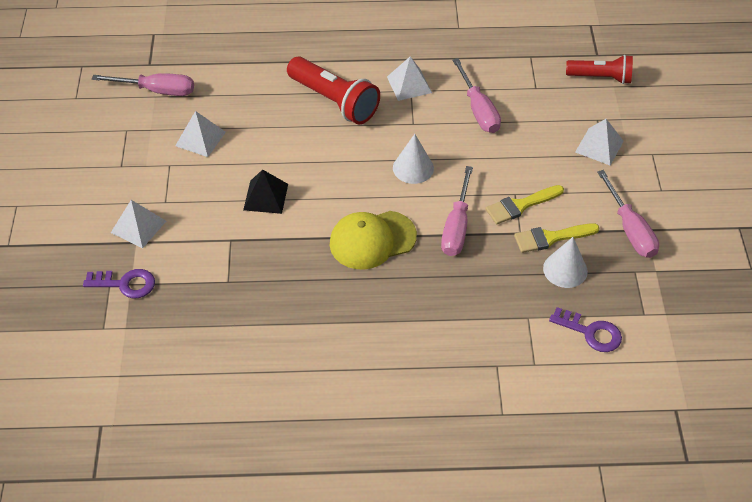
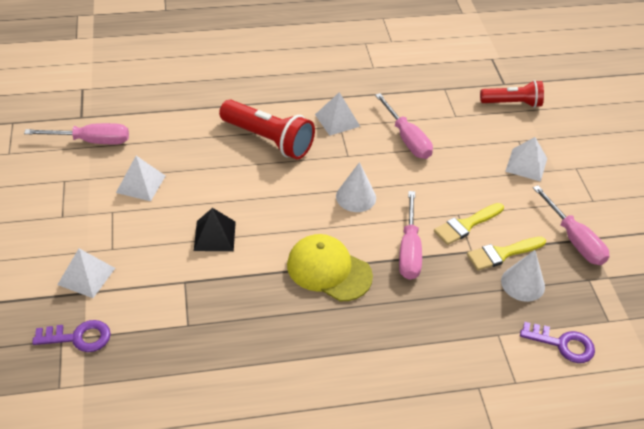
camera: 10 degrees left, 5 degrees down
(372, 240) = (329, 270): yellow cap -> yellow cap turned 60 degrees clockwise

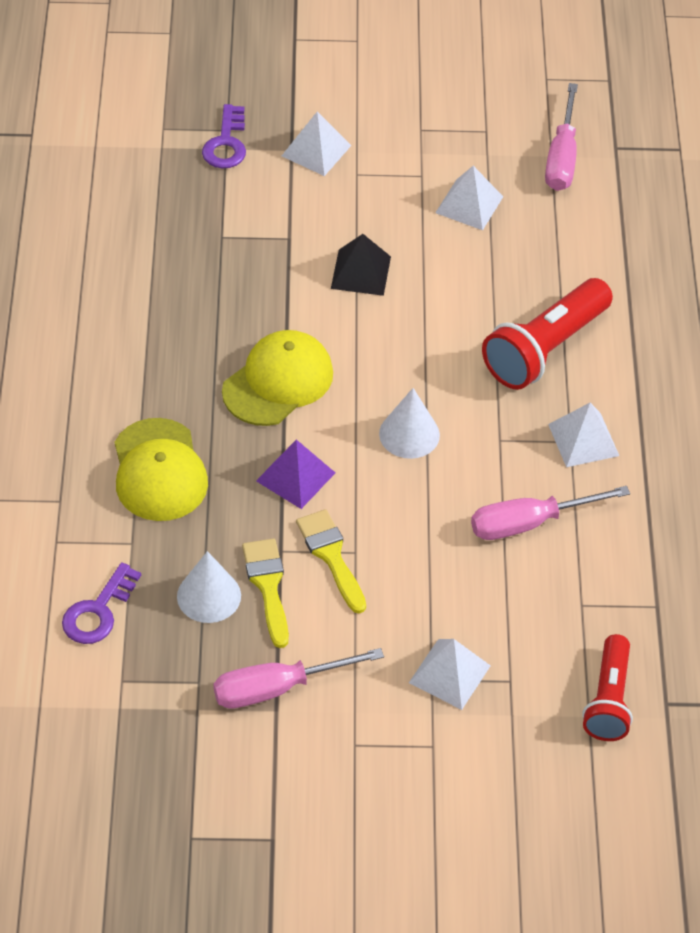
camera: 100 degrees right, 5 degrees up
(409, 250) = (295, 477): pink screwdriver -> purple pyramid
(430, 328) = (159, 471): none -> yellow cap

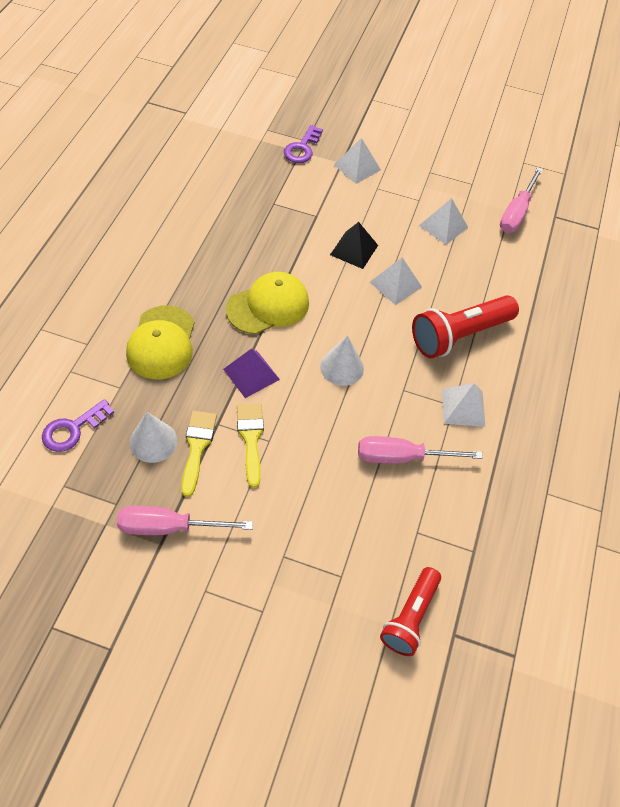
camera: 15 degrees right, 5 degrees up
(449, 674) = (298, 556): white pyramid -> white pyramid (395, 284)

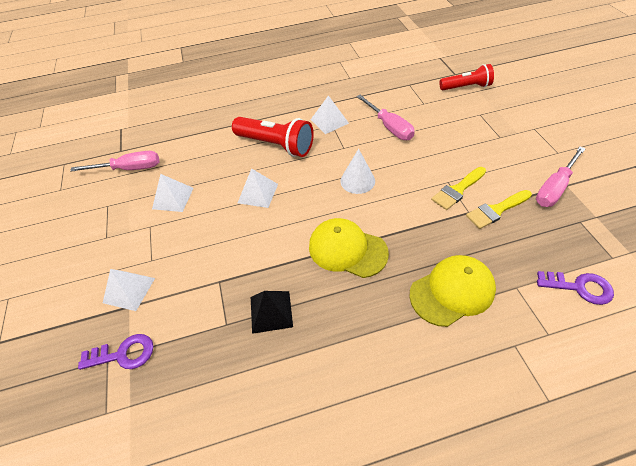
camera: 115 degrees left, 5 degrees down
(153, 441) = (523, 234): white cone -> none
(169, 527) = (554, 188): pink screwdriver -> pink screwdriver turned 75 degrees clockwise
(251, 374) = (414, 220): purple pyramid -> none
(354, 250) = (241, 234): black pyramid -> black pyramid (271, 311)

